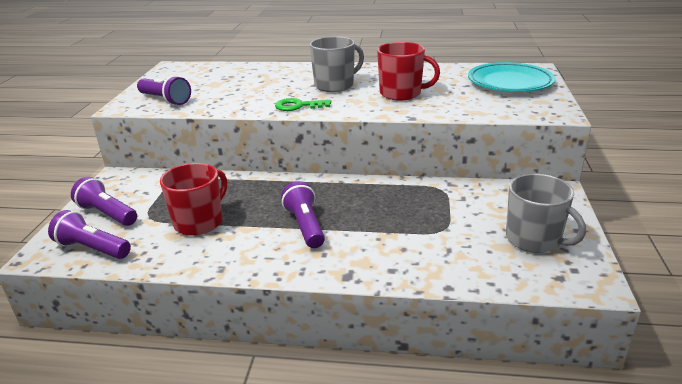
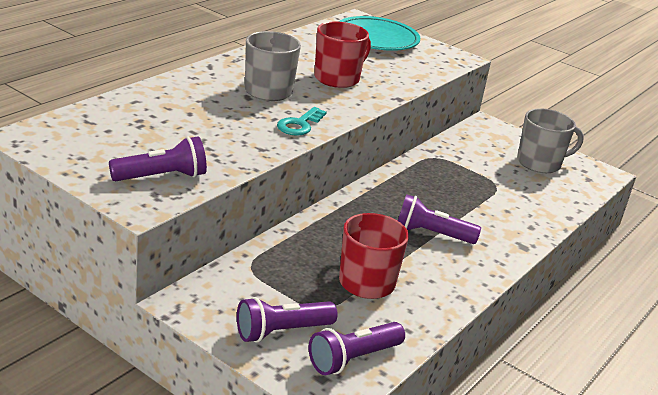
camera: 65 degrees left, 0 degrees up
(298, 106) = (300, 125): green key -> turquoise key

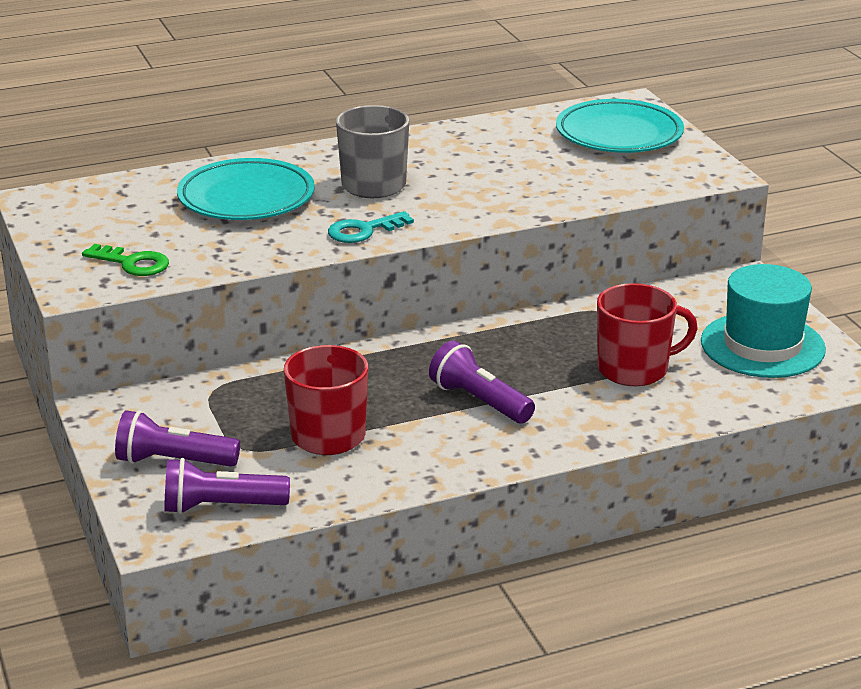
camera: 35 degrees right, 0 degrees up
(162, 177) = (132, 263): purple flashlight -> green key
(190, 112) = (246, 198): none -> turquoise plate
(337, 78) = (489, 181): red mug -> red mug (634, 369)
(540, 163) = (762, 345): grey mug -> turquoise hat

